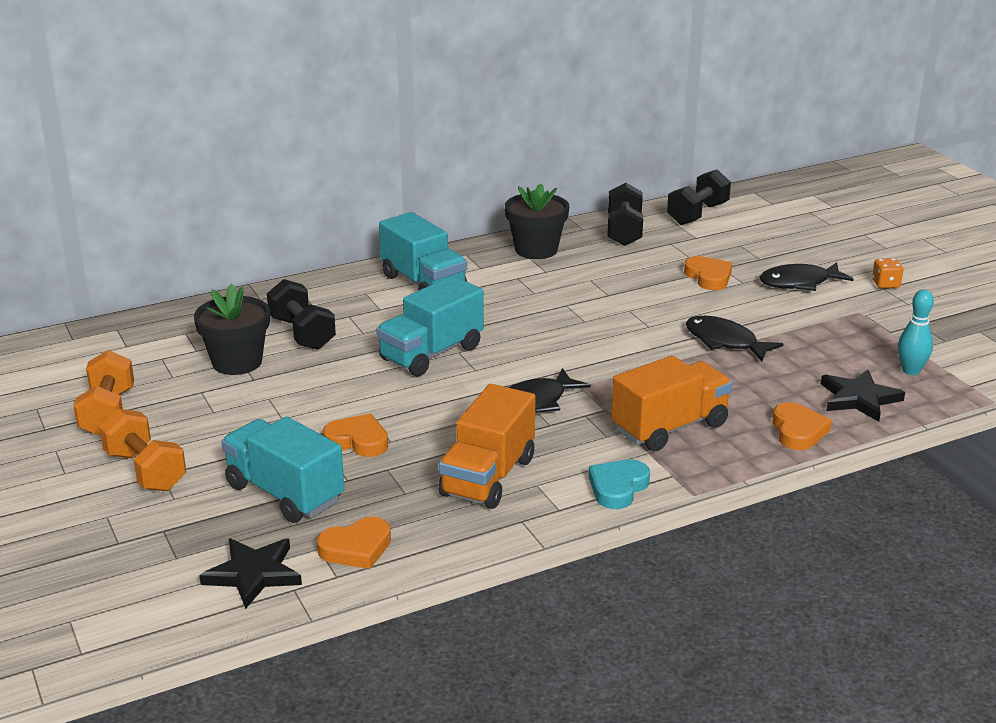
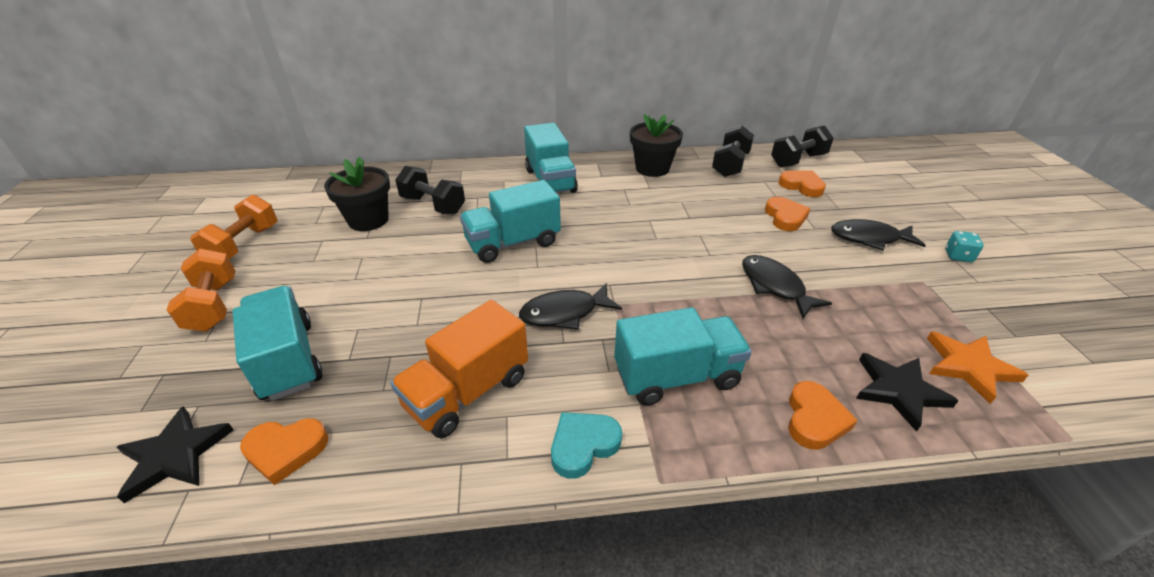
camera: 20 degrees right, 10 degrees up
(302, 333) = (433, 205): black dumbbell -> black dumbbell turned 45 degrees counterclockwise
(358, 441) = (391, 317): orange heart -> orange heart (801, 186)
(669, 427) = (676, 376): orange truck -> turquoise truck
(885, 284) = (958, 256): orange dice -> turquoise dice
(911, 371) = (969, 367): turquoise bowling pin -> orange star

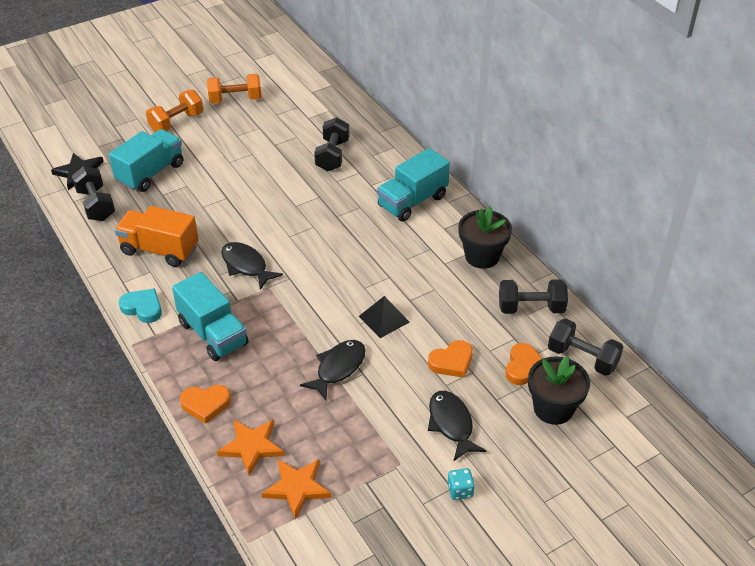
camera: 65 degrees right, 5 degrees up
(286, 450) = (96, 205): orange heart -> black dumbbell
(368, 220) = (294, 135): black flower pot -> black flower pot (553, 408)
(513, 243) = (309, 214): turquoise truck -> none
(710, 238) = (384, 319): none -> black pyramid
(899, 391) = (251, 447): black star -> orange star

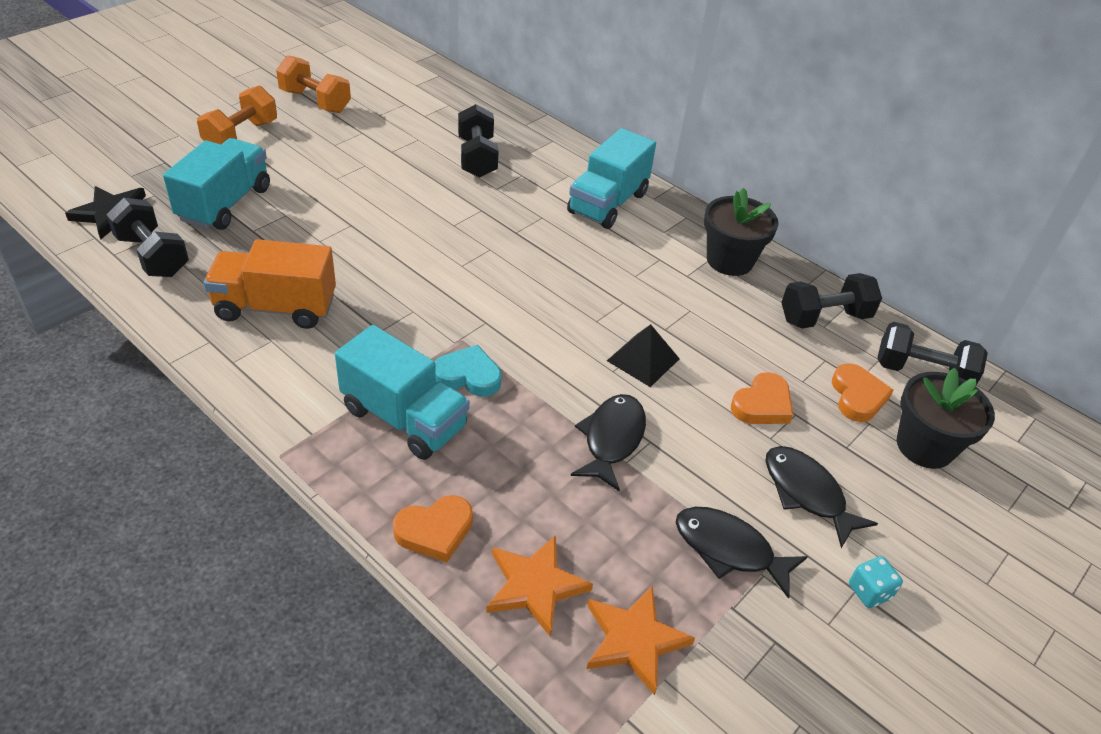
camera: 20 degrees left, 0 degrees up
(143, 308) = (278, 396): turquoise heart -> turquoise heart (468, 376)
(235, 100) = (315, 101): orange dumbbell -> orange dumbbell turned 60 degrees clockwise
(246, 266) = (416, 313): black fish -> black fish (729, 549)

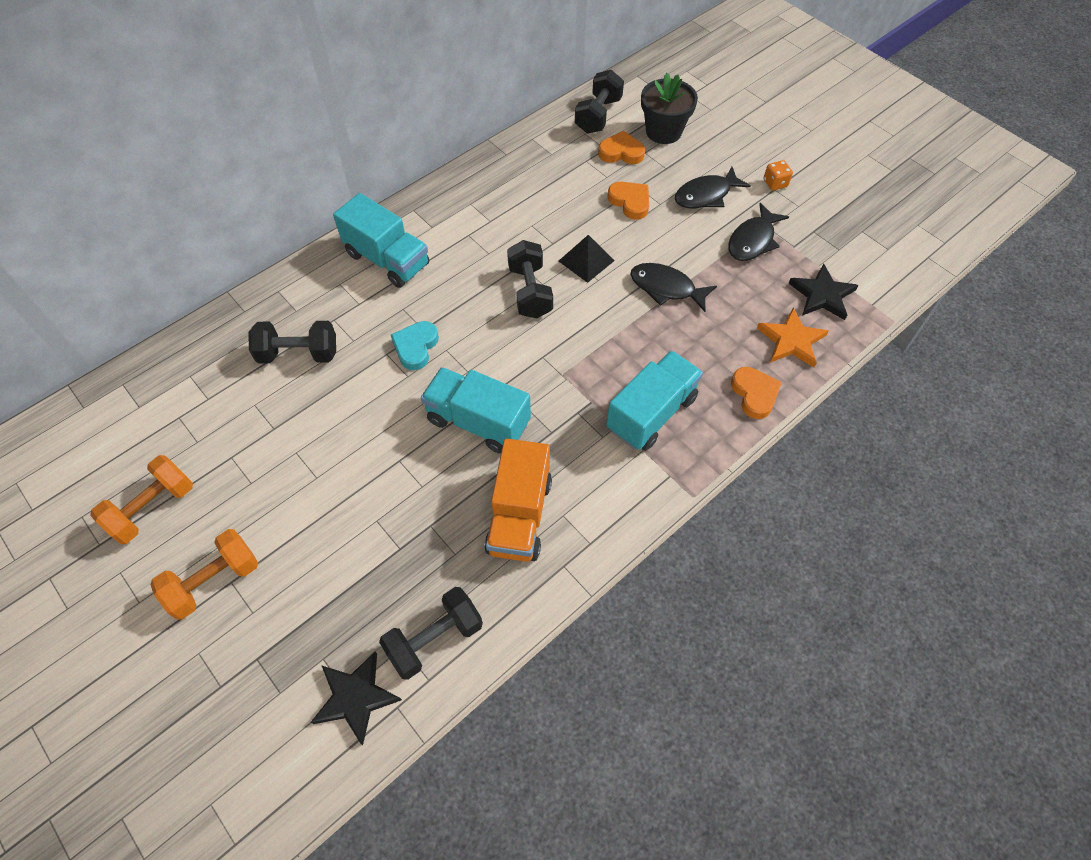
camera: 80 degrees left, 15 degrees up
(225, 204) = (350, 581): turquoise truck -> turquoise truck (478, 422)
(241, 136) = (214, 581): orange dumbbell -> orange dumbbell turned 75 degrees counterclockwise
(468, 376) = (605, 370): turquoise heart -> turquoise heart (415, 347)
(634, 640) = (822, 295): orange star -> black star
(729, 260) = (473, 192): black flower pot -> none
(824, 318) = (542, 151): black dumbbell -> black dumbbell (530, 291)
(869, 591) = (775, 183): turquoise dice -> orange dice

